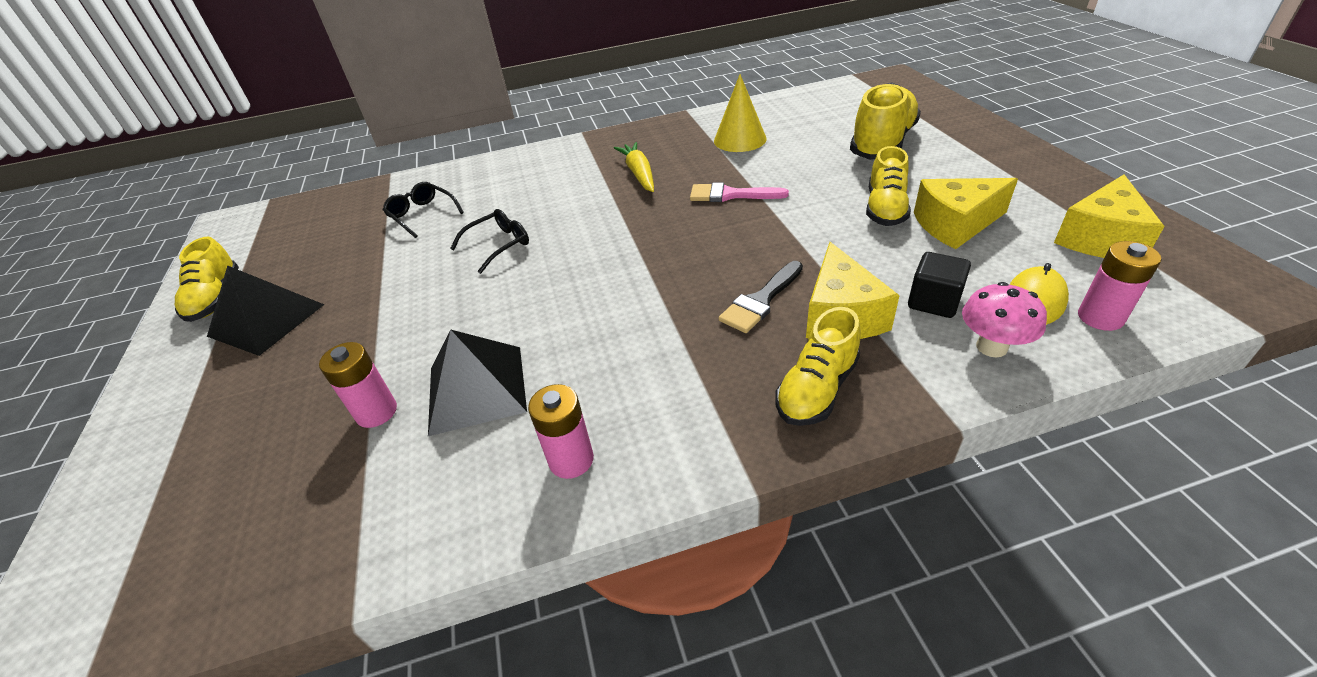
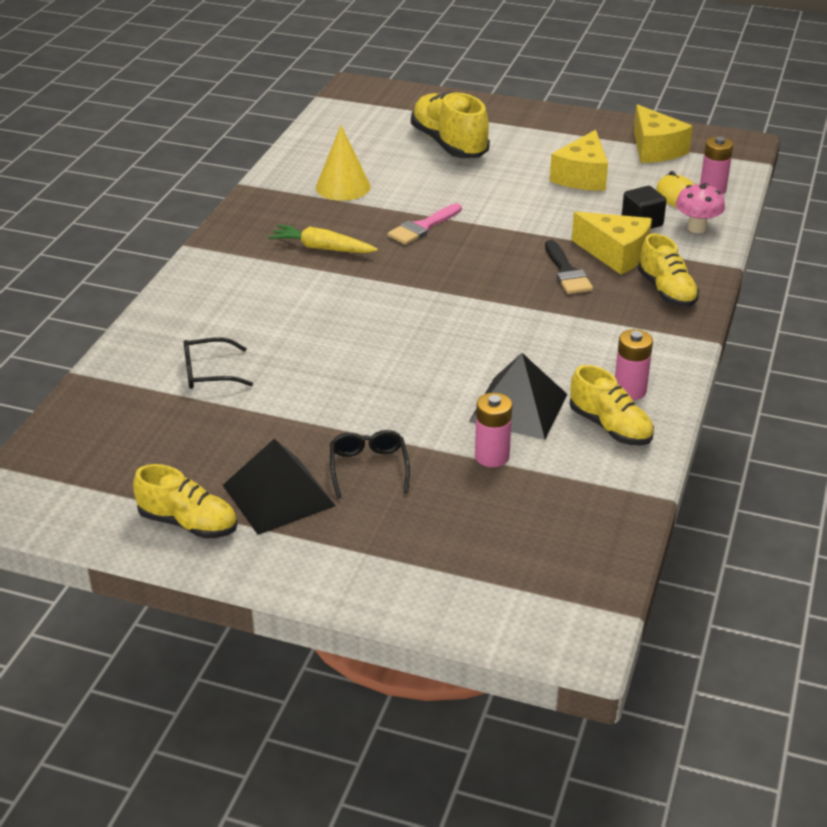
camera: 60 degrees left, 5 degrees down
(498, 245) = (334, 348): black glasses -> black glasses (368, 468)
(885, 209) = (531, 186): yellow shoe -> yellow shoe (610, 427)

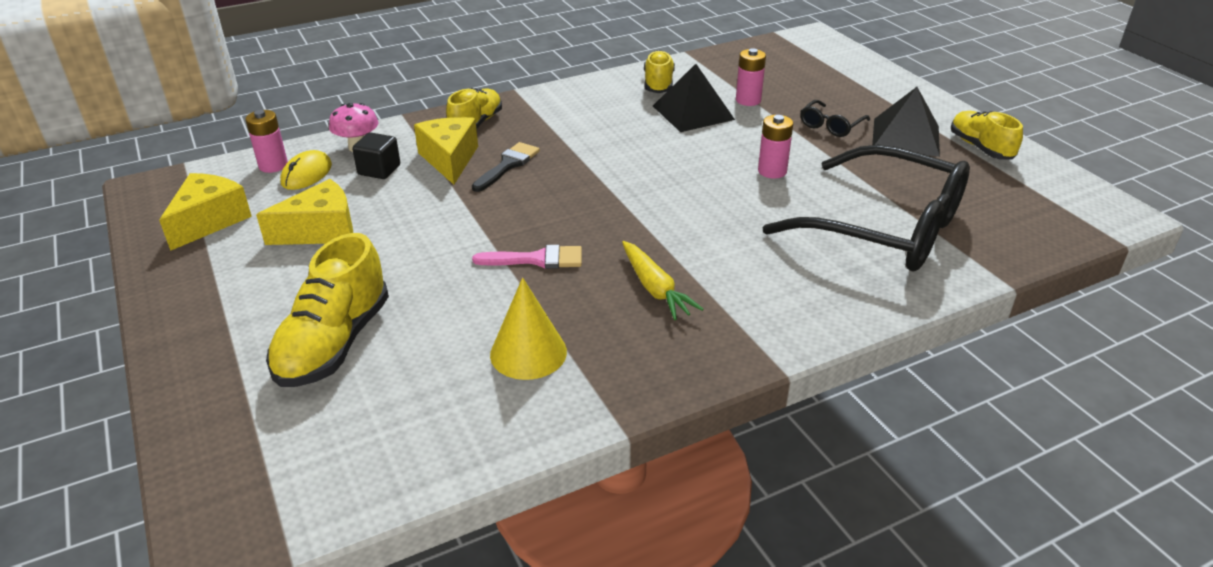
camera: 135 degrees left, 0 degrees up
(209, 373) = (884, 227): black glasses -> black glasses, size x2.49
(629, 391) = (614, 92): pink battery -> pink battery (772, 171)

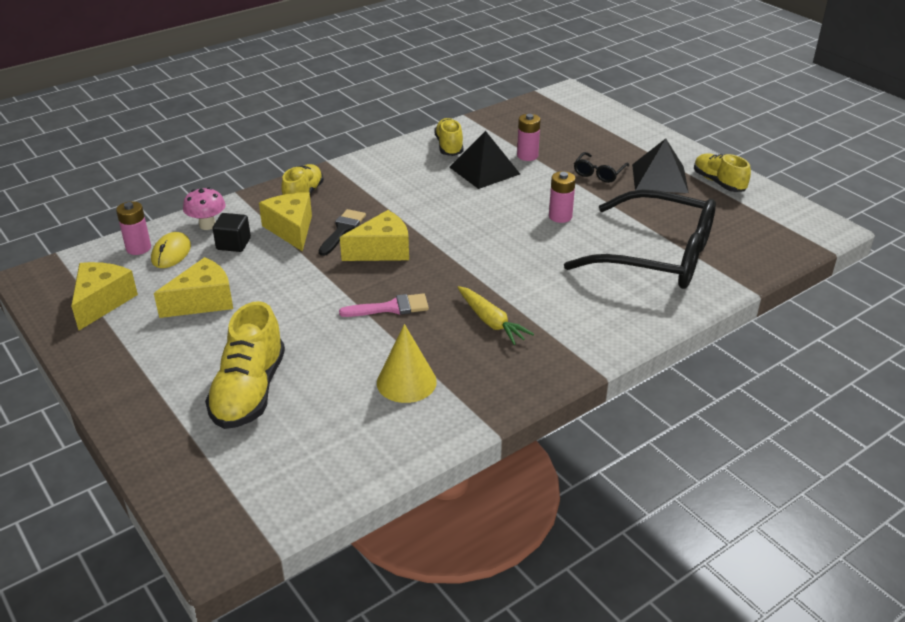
camera: 10 degrees left, 0 degrees up
(546, 192) = (382, 250): none -> yellow cheese

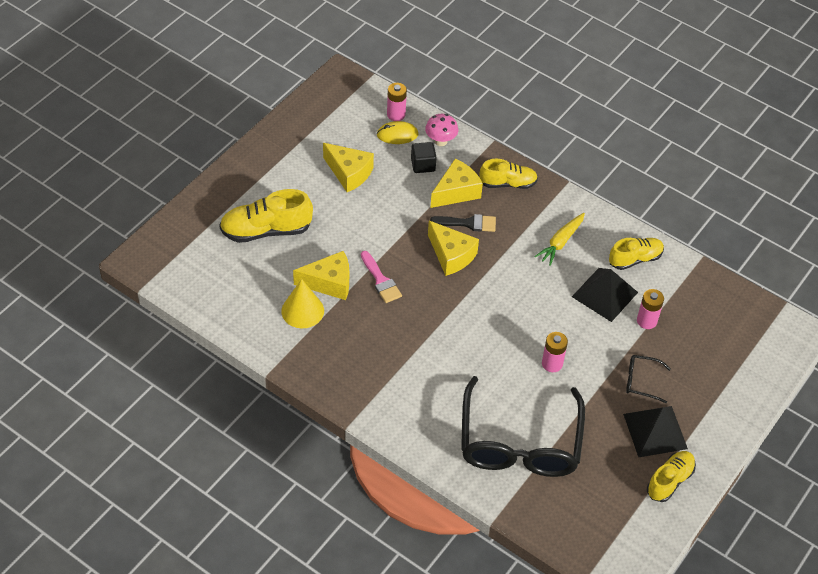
camera: 70 degrees right, 15 degrees up
(102, 302) = (328, 122): yellow cheese -> yellow cheese (329, 283)
(491, 322) = (386, 344): yellow carrot -> yellow carrot (560, 242)

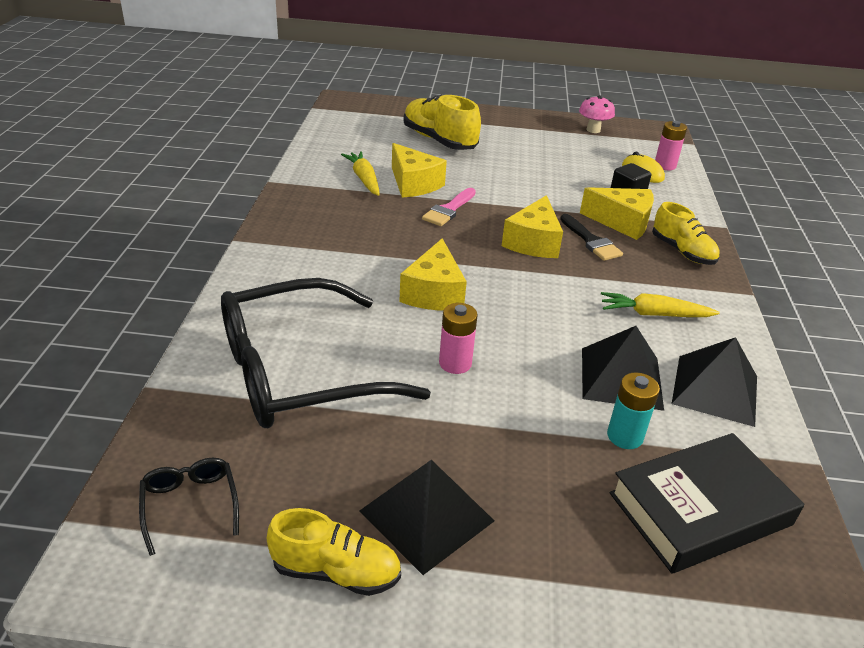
camera: 60 degrees right, 15 degrees down
(302, 311) = (364, 179): yellow cone -> yellow carrot
(349, 173) = (559, 161): yellow cheese -> yellow cheese (434, 293)
(440, 141) = (672, 196): pink mushroom -> pink mushroom (593, 130)
(635, 259) = (715, 389): yellow shoe -> black pyramid
(642, 381) = (509, 467): black glasses -> black glasses (190, 505)
(646, 321) = (625, 436): pink battery -> turquoise battery
(704, 322) = (700, 509): none -> black book

